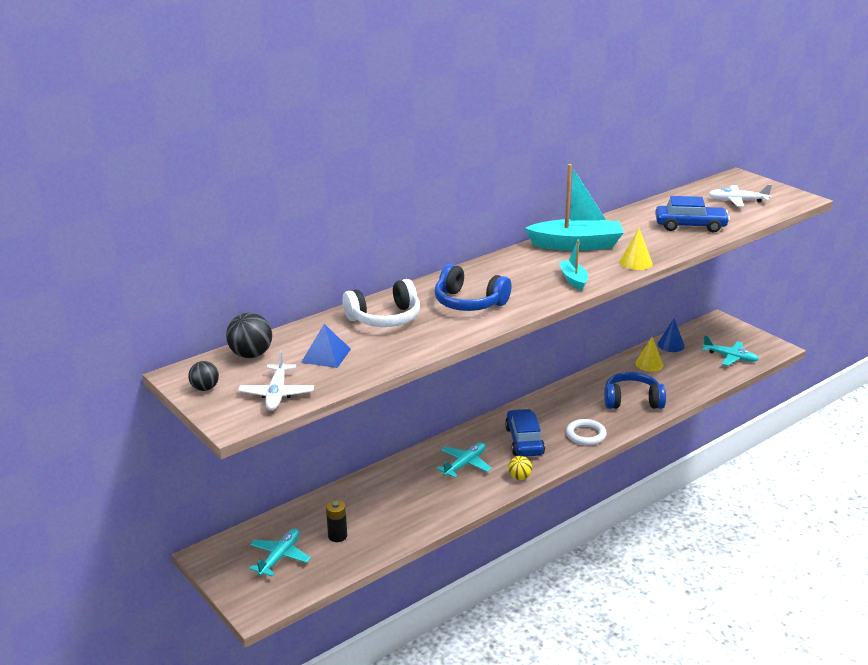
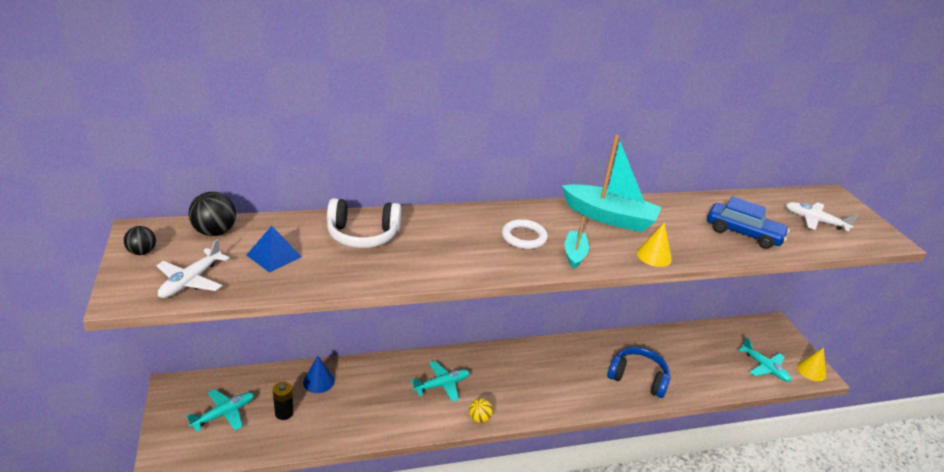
camera: 20 degrees right, 5 degrees up
(469, 302) = (453, 245): blue headphones -> none
(524, 441) = (510, 382): blue car -> none
(585, 435) = (570, 397): white ring -> white ring (524, 237)
(649, 364) = (678, 345): yellow cone -> yellow cone (811, 371)
(671, 345) = (712, 333): blue cone -> blue cone (318, 381)

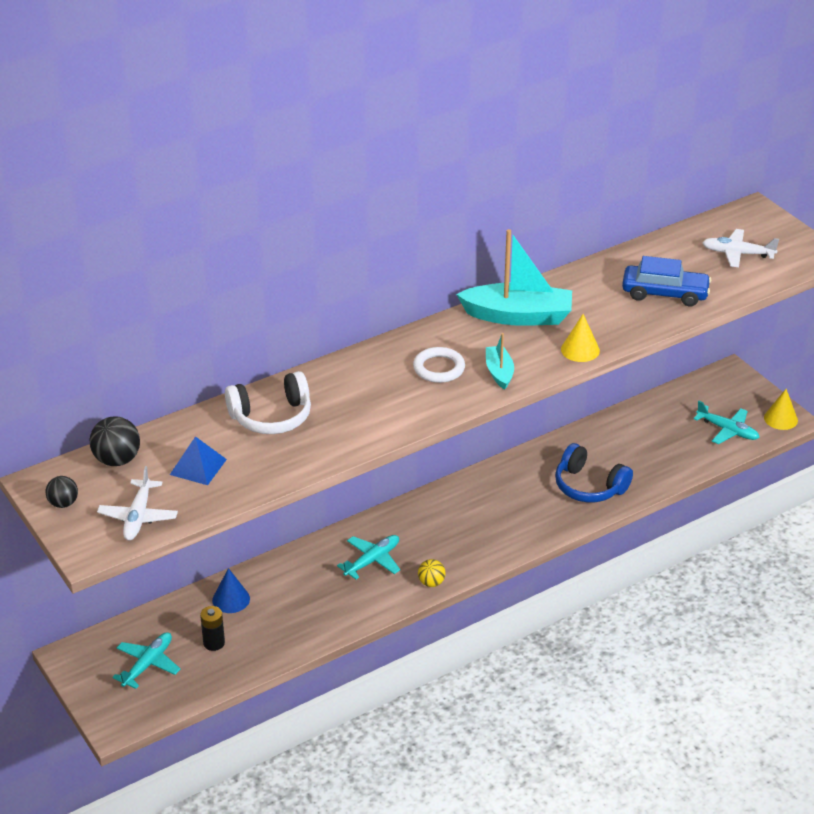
camera: 15 degrees left, 5 degrees up
(638, 378) = (589, 486): blue headphones -> blue headphones turned 150 degrees counterclockwise

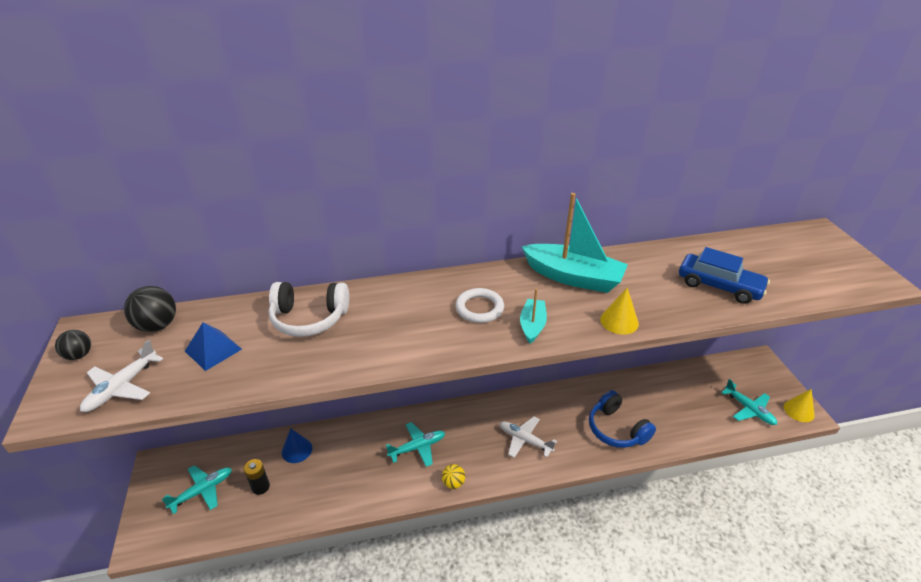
camera: 20 degrees right, 0 degrees up
(738, 254) = (799, 265): white plane -> white plane (525, 440)

